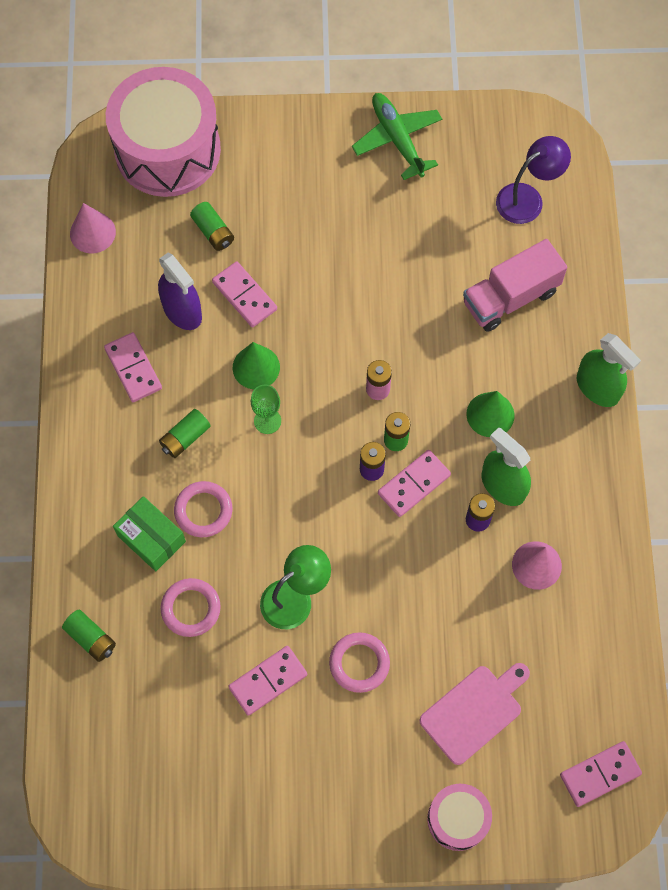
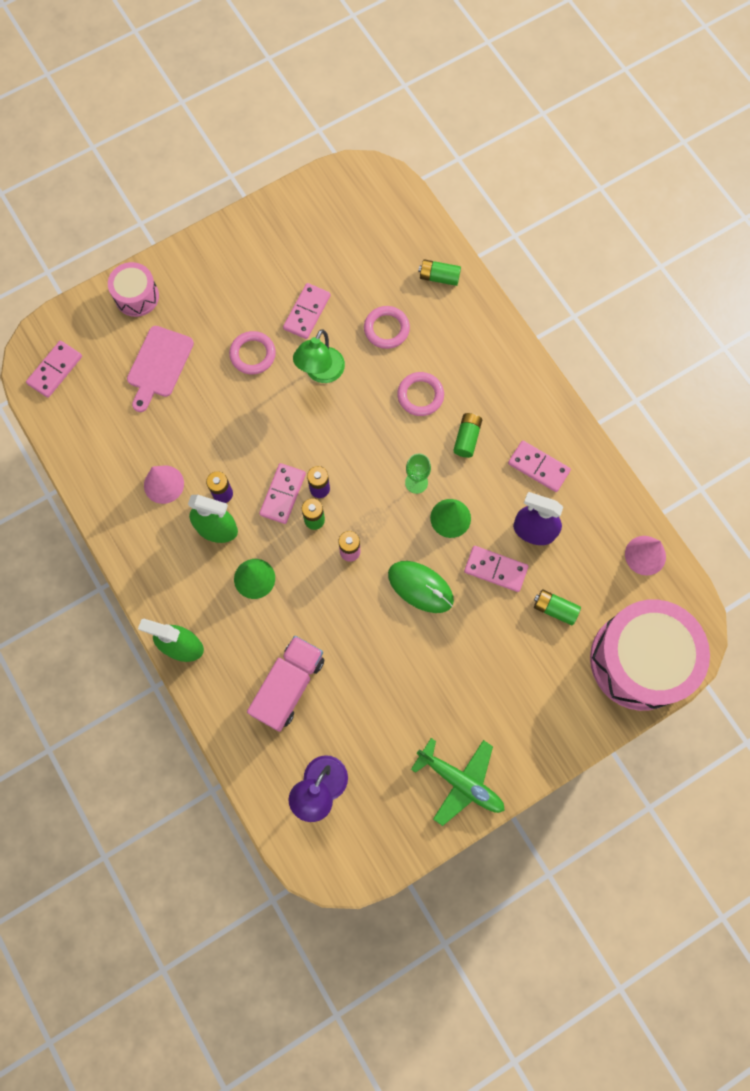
camera: 150 degrees right, 5 degrees up
(151, 538) = (443, 358): green box -> none
(328, 318) = (420, 587): none -> green mouse

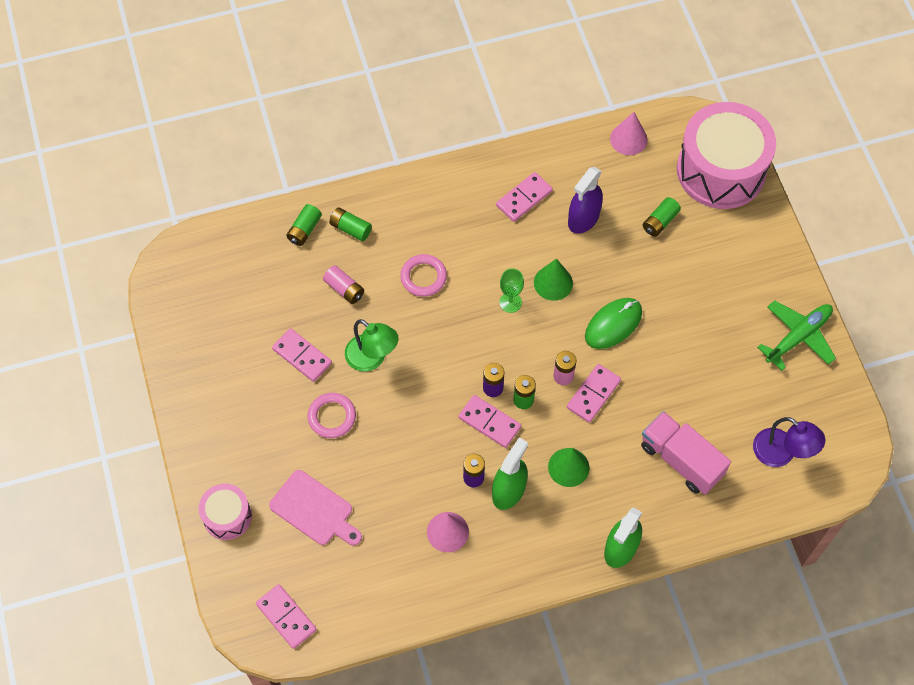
camera: 75 degrees left, 10 degrees down
(386, 329) = (344, 289): pink ring -> pink battery
(467, 438) = (478, 249): green battery -> green battery (350, 228)
(495, 569) = (611, 258): pink domino -> pink domino (593, 394)

